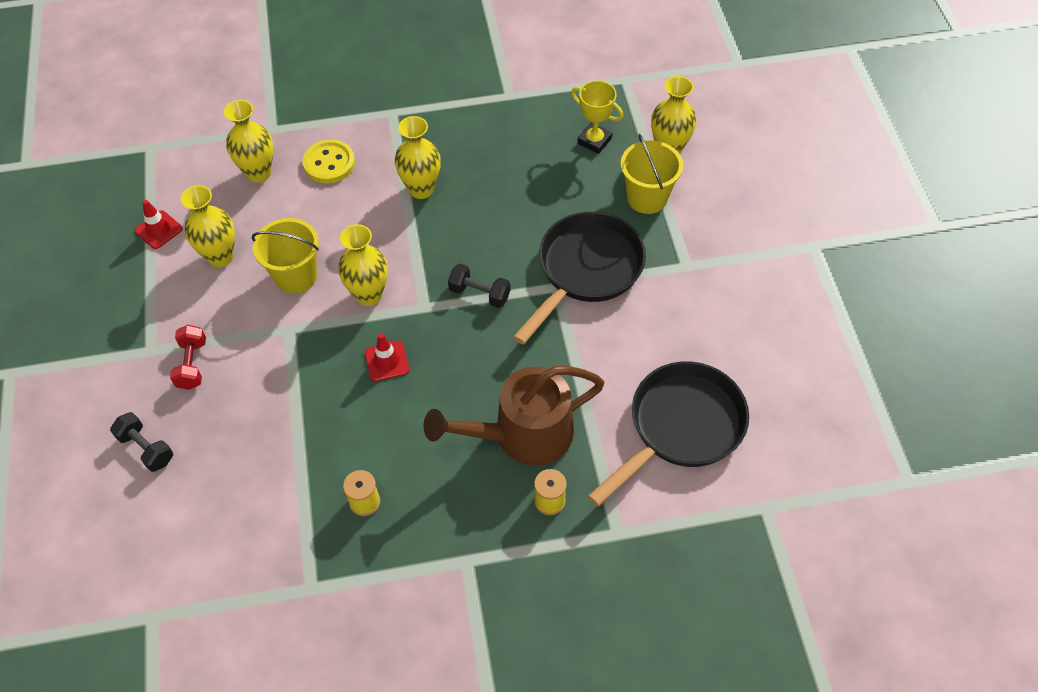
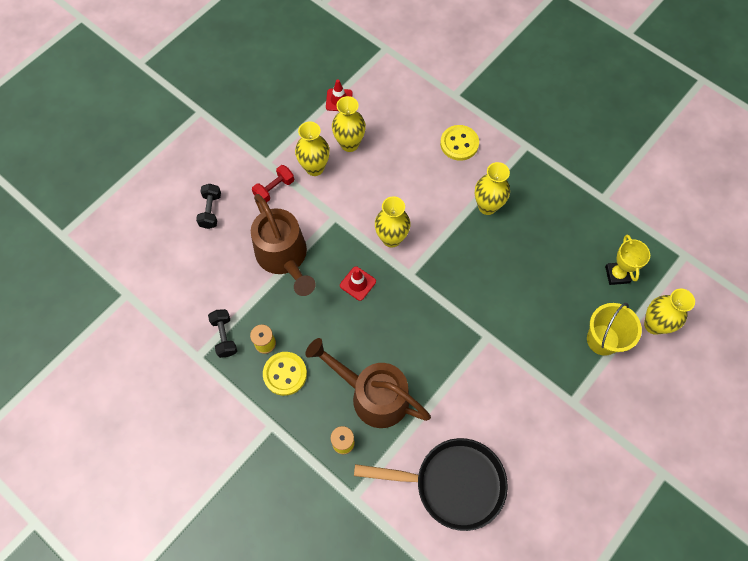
camera: 50 degrees right, 10 degrees up
(258, 173) = (419, 114): yellow vase -> yellow vase (314, 168)
(284, 411) = (284, 257): none -> brown watering can
(296, 276) = (370, 191): yellow bucket -> none
(419, 506) = (285, 374): none -> yellow button
(479, 293) = (444, 297): black dumbbell -> black dumbbell (224, 336)
(586, 271) = (514, 344): black pan -> none

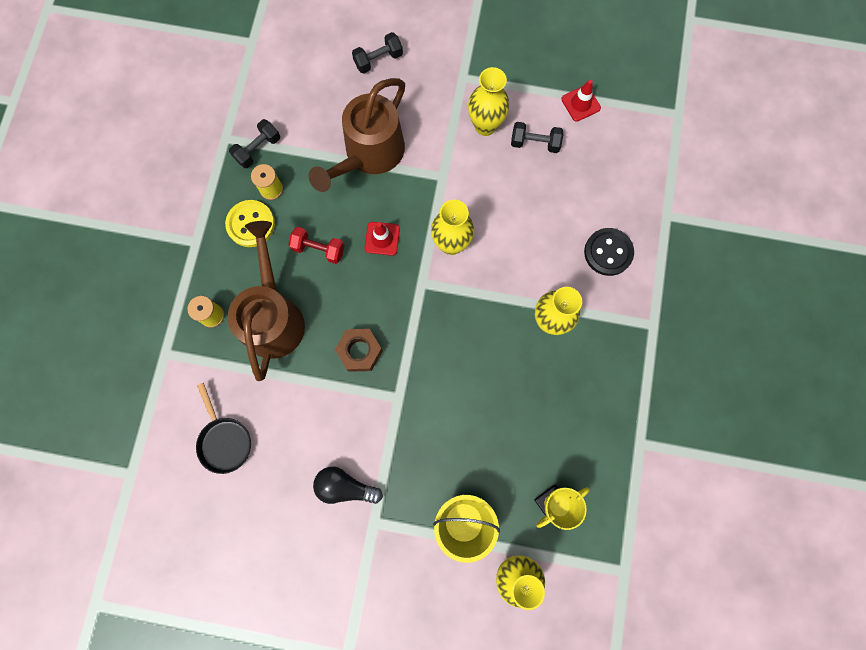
camera: 60 degrees right, 10 degrees up
(274, 189) = (437, 102): red dumbbell -> red dumbbell (318, 249)
(349, 144) = (535, 143): yellow vase -> black dumbbell
(437, 345) = (360, 351): none -> brown nut
(452, 484) = (224, 440): black pan -> black pan, size x0.55
(459, 144) = (608, 252): yellow button -> black button
(535, 409) = (345, 487): none -> black light bulb

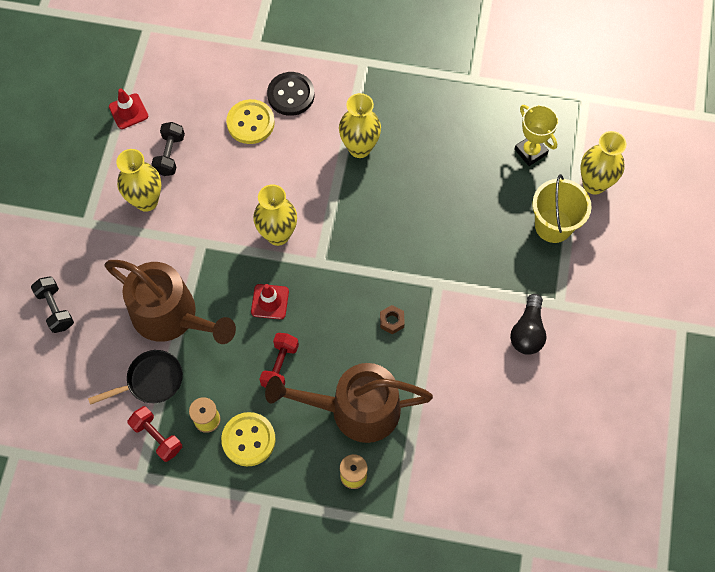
camera: 90 degrees left, 10 degrees down
(224, 440) = (488, 452): black pan -> black pan (151, 381)
(258, 149) = (157, 437): black dumbbell -> red dumbbell
(360, 351) = (391, 321): brown nut -> brown nut, size x0.59
(573, 215) = (250, 123): none -> yellow button

